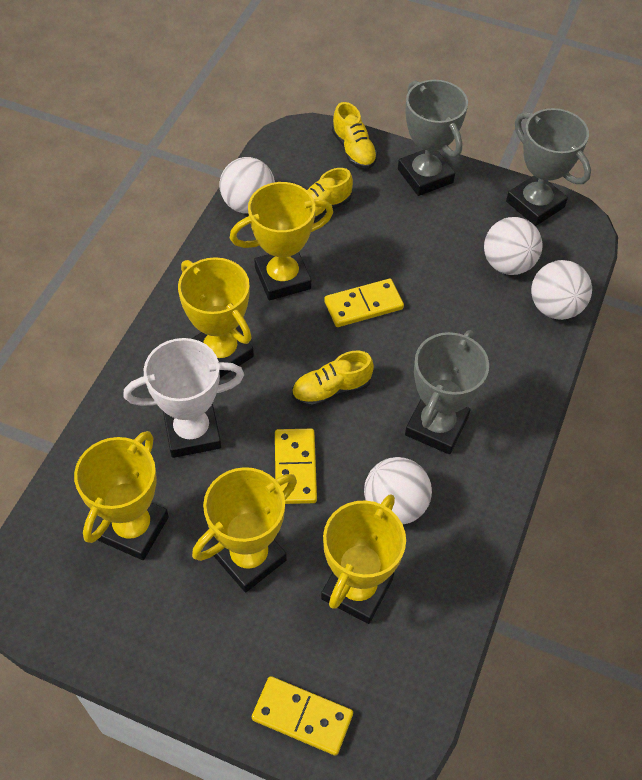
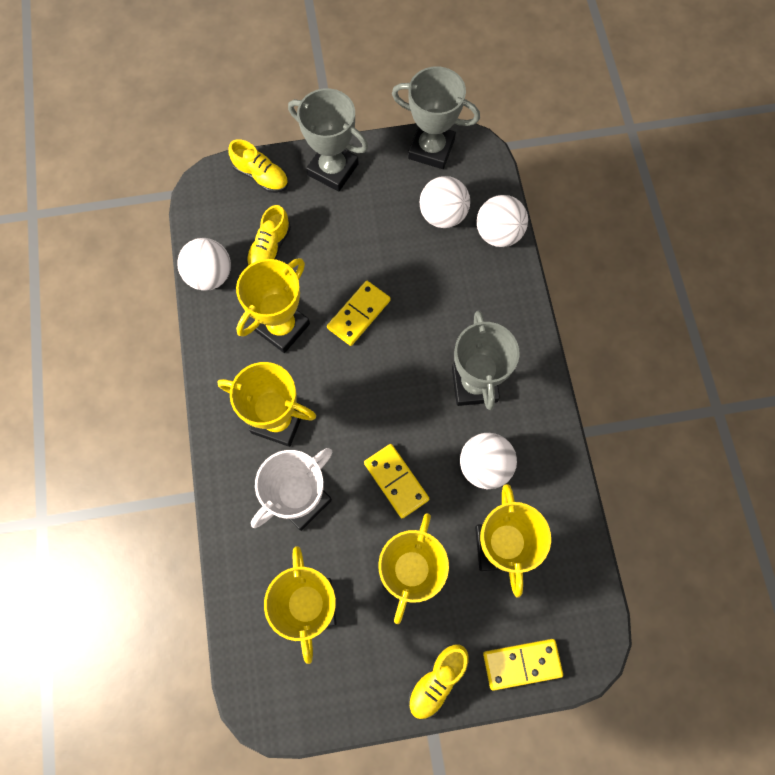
camera: 30 degrees left, 15 degrees up
(331, 389) = (381, 401): yellow shoe -> yellow shoe (437, 680)

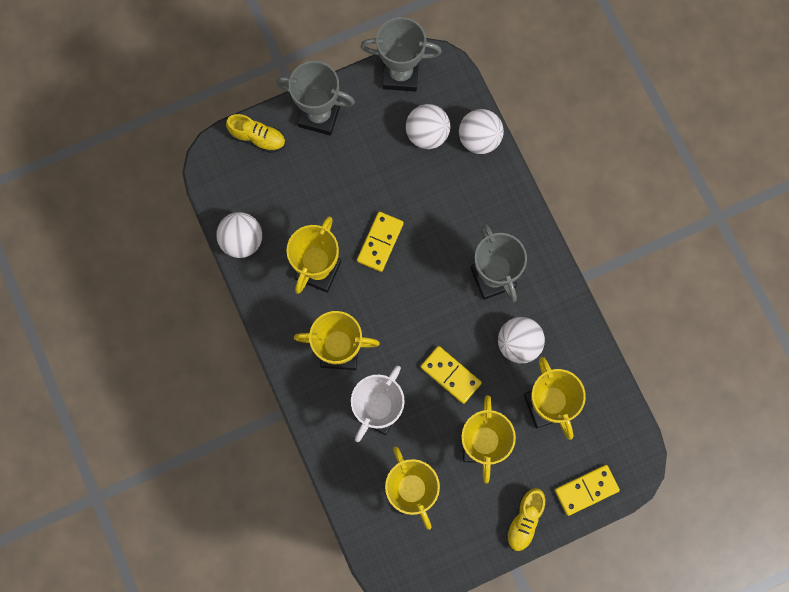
camera: 15 degrees left, 5 degrees up
(270, 248) = (286, 203): yellow shoe -> none

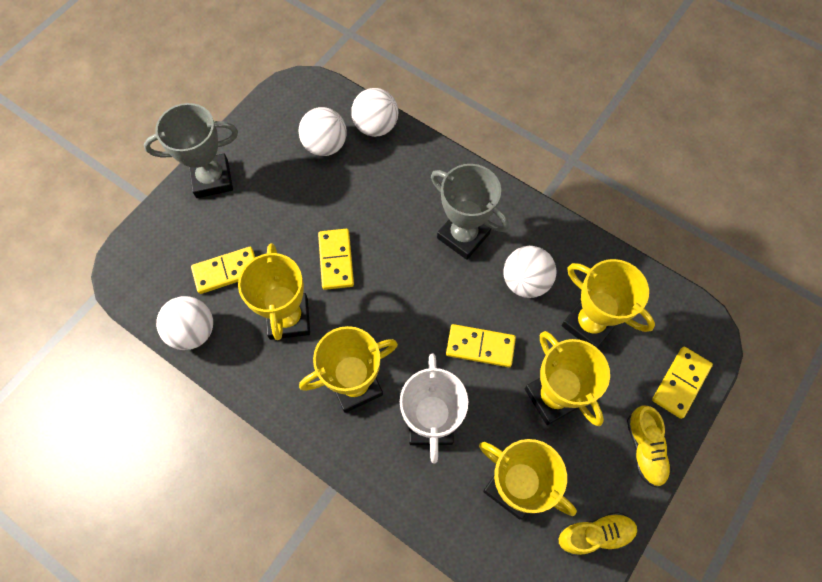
camera: 30 degrees left, 10 degrees down
(258, 138) = (160, 228): yellow shoe -> yellow shoe (594, 534)
(291, 205) = (226, 271): none -> yellow domino
(400, 74) = (271, 109): grey trophy -> none

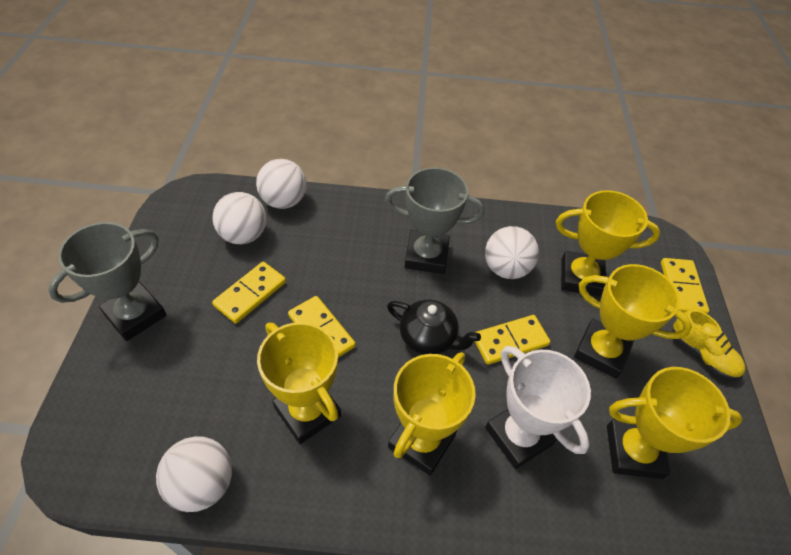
camera: 35 degrees left, 15 degrees down
(226, 271) = (206, 399): yellow domino -> yellow domino (250, 294)
(415, 309) = (428, 338): none -> black teapot
(594, 534) = (729, 452): yellow shoe -> none

